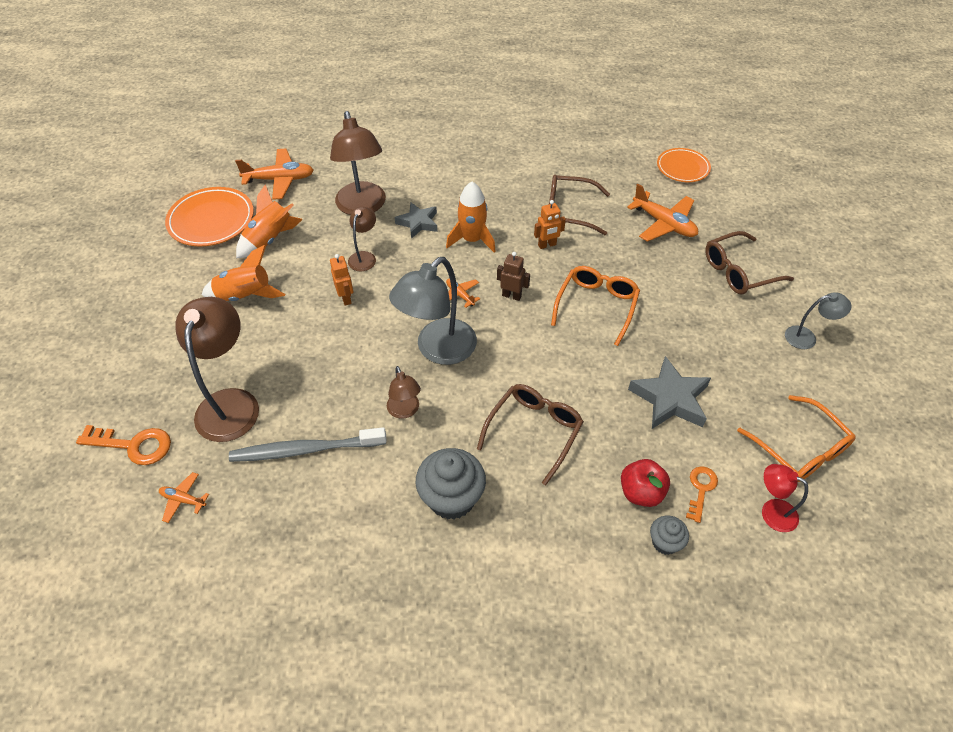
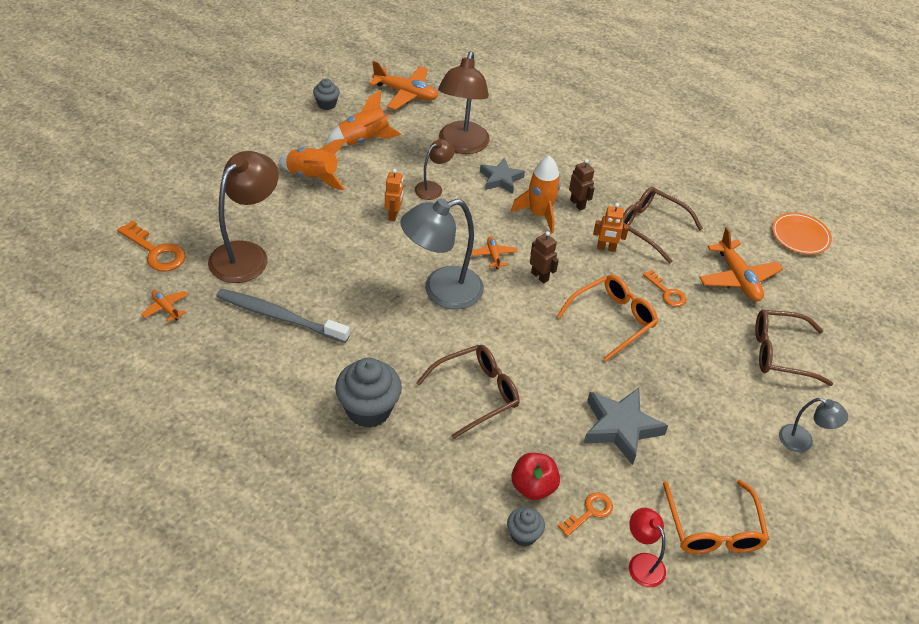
camera: 25 degrees right, 5 degrees down
(211, 220) = (326, 104): orange plate -> grey cupcake
(405, 411) = (379, 325): brown lamp -> none
(497, 217) = (577, 204): none -> brown robot
(621, 261) = (667, 292): none -> orange key

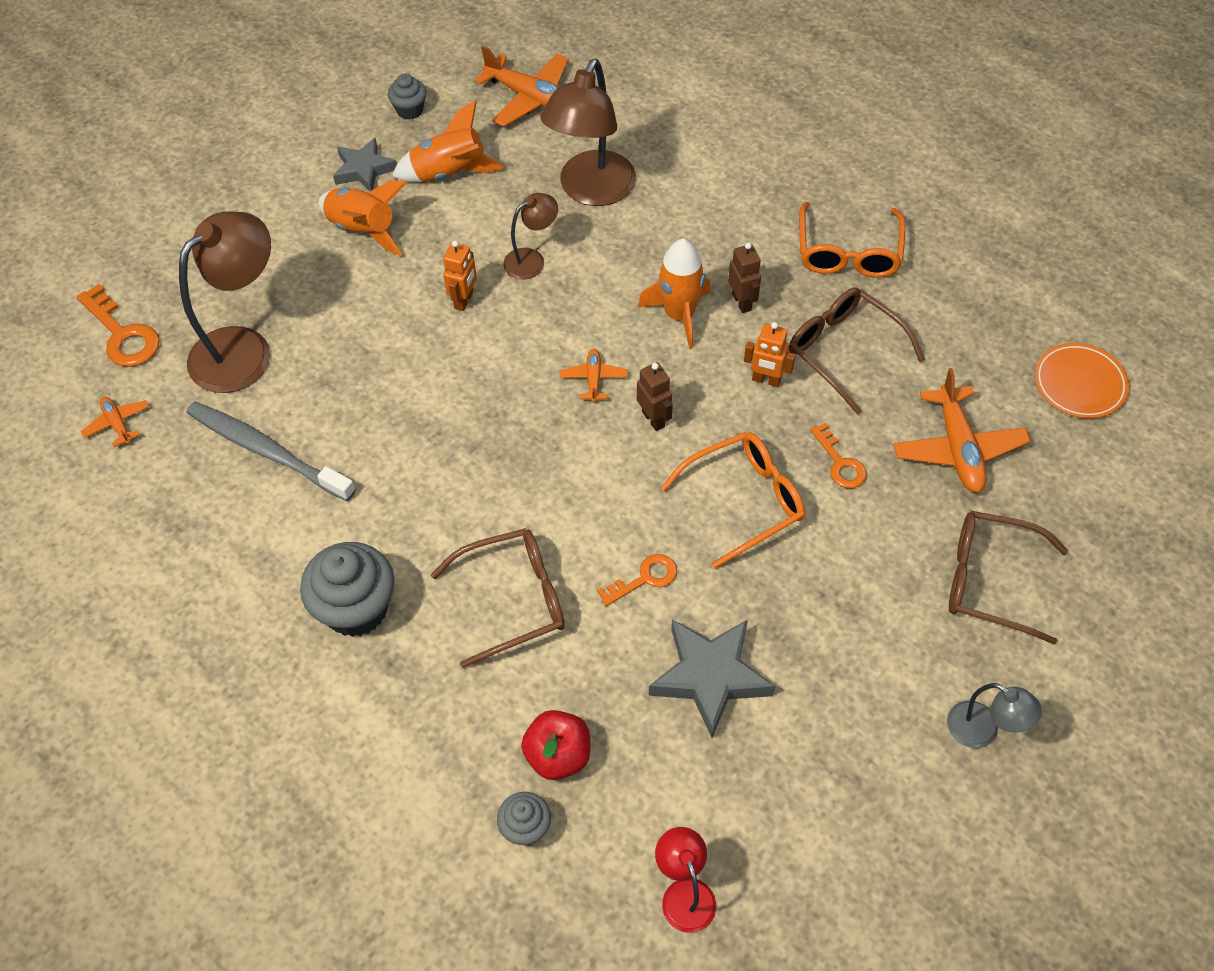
camera: 15 degrees right, 10 degrees up
(441, 291) = (503, 430): grey lamp -> none
(501, 179) = (636, 252): grey star -> grey star (364, 169)
(589, 512) = (629, 805): orange key -> orange key (644, 578)
(713, 528) = (804, 853): orange glasses -> orange glasses (848, 252)

